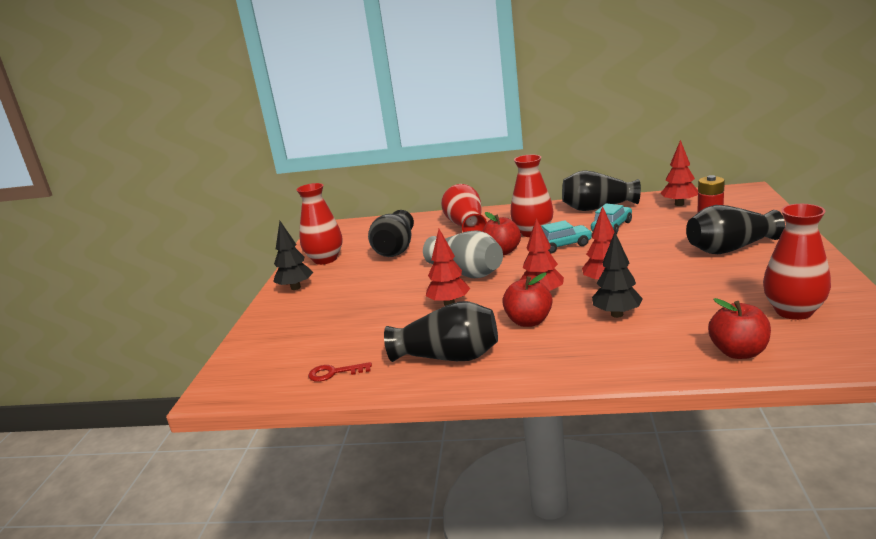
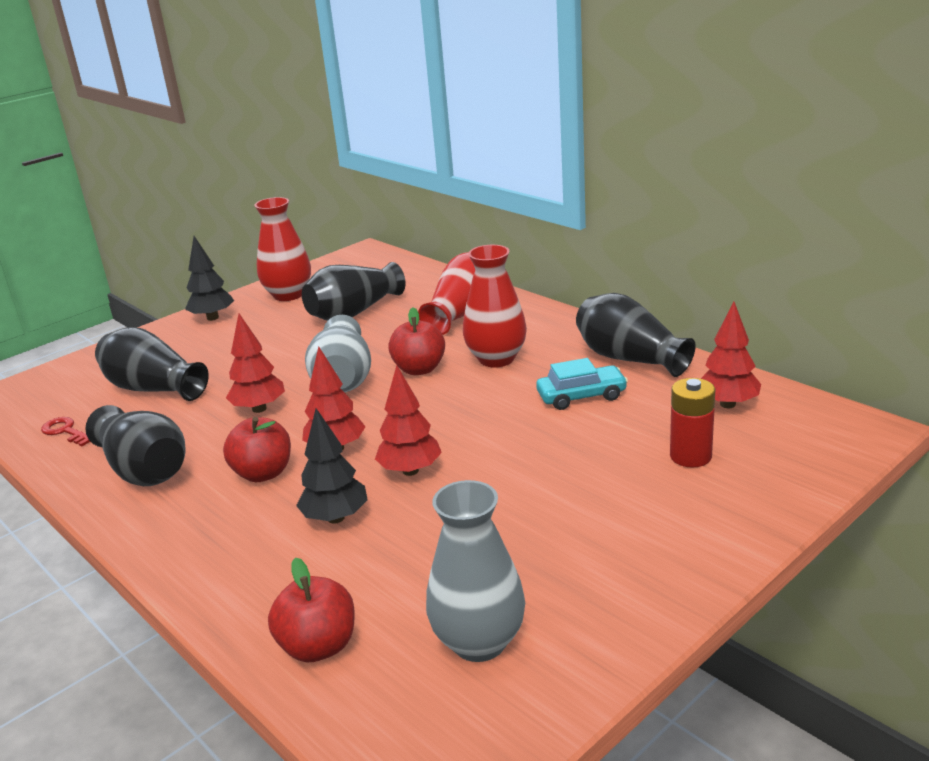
camera: 40 degrees right, 5 degrees up
(562, 245) = (483, 394): turquoise car -> none
(730, 249) = (624, 509): black vase -> black vase (153, 389)
(793, 311) = (479, 642): red vase -> grey vase

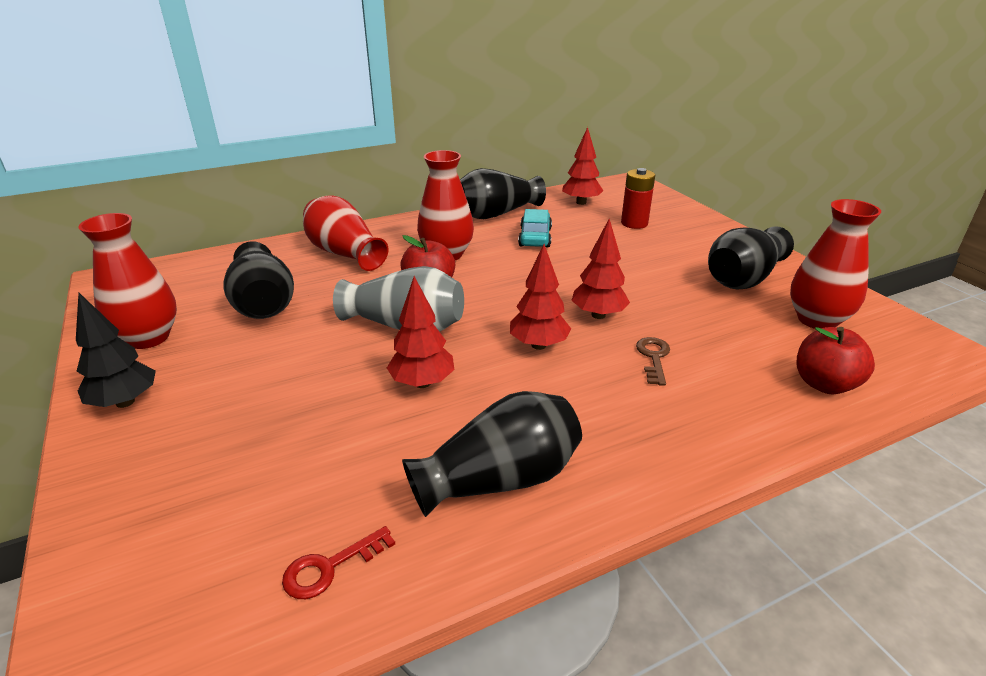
camera: 75 degrees left, 5 degrees up
(153, 389) = (285, 466): black vase -> black vase (743, 279)
(263, 473) = (558, 390): red apple -> none
(336, 518) = (653, 358): black tree -> brown key
(479, 642) = (817, 320): grey vase -> red vase

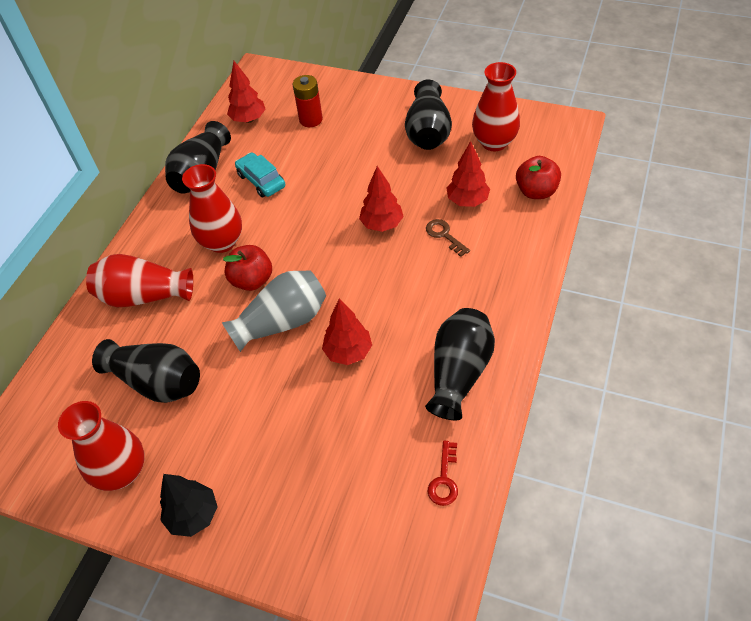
camera: 40 degrees left, 20 degrees up
(538, 345) = (376, 274): red tree -> red tree (467, 201)

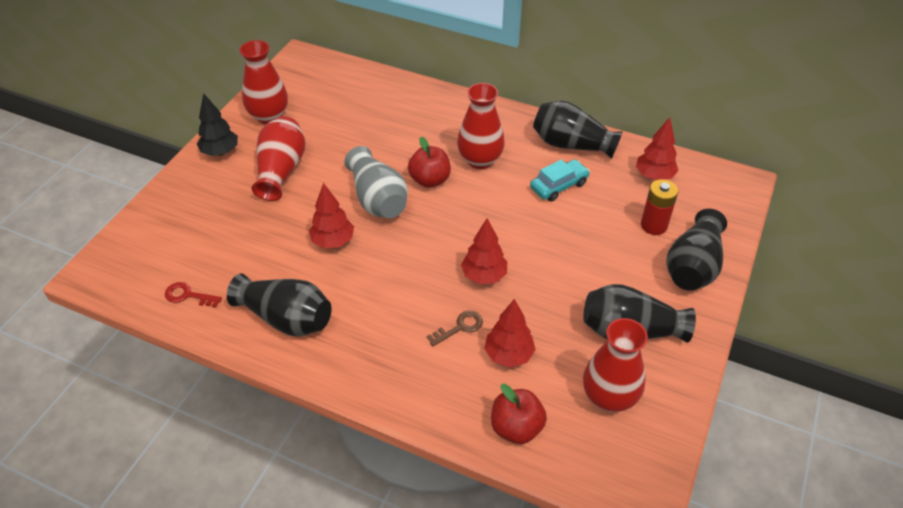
camera: 90 degrees right, 5 degrees down
(144, 296) = (427, 117): red vase -> red vase (281, 170)
(157, 382) = (339, 129): black vase -> black vase (693, 267)

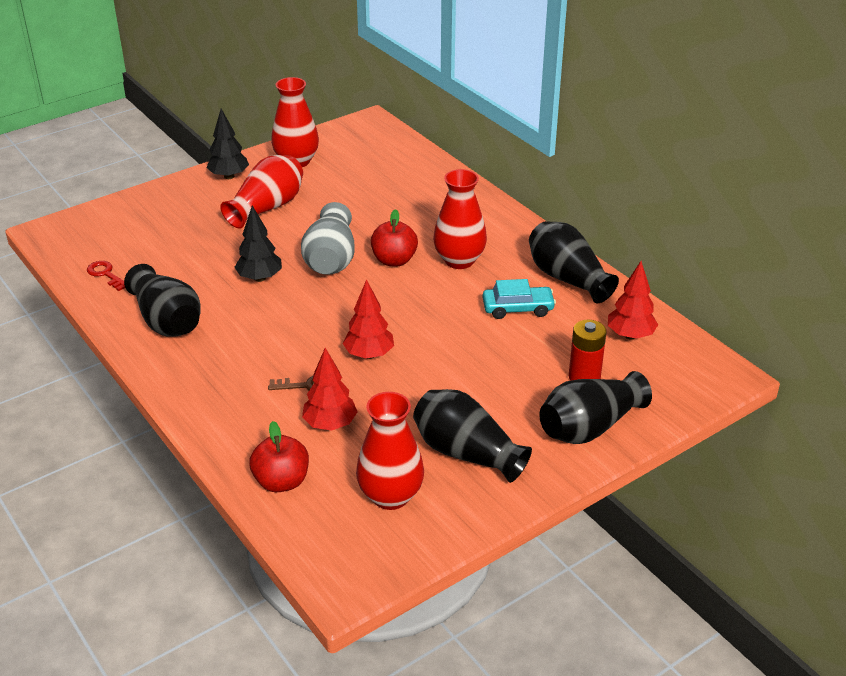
camera: 30 degrees right, 10 degrees down
(333, 241) = (259, 278): red tree -> black tree

